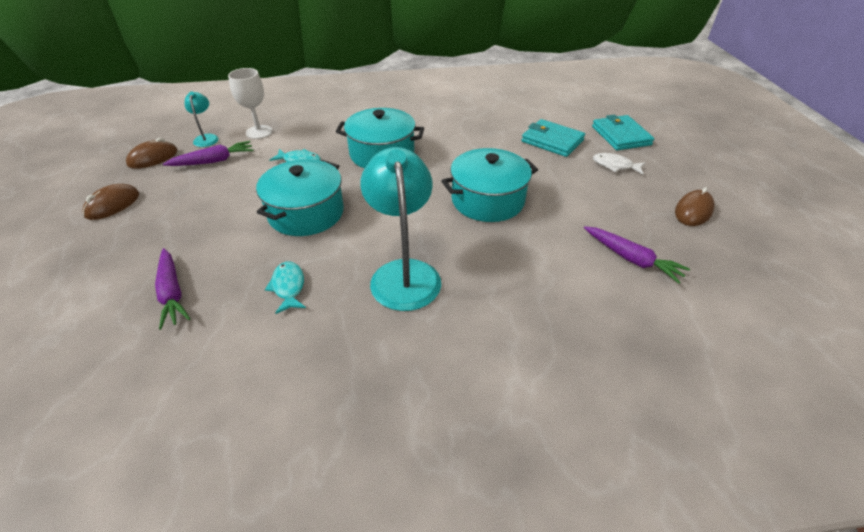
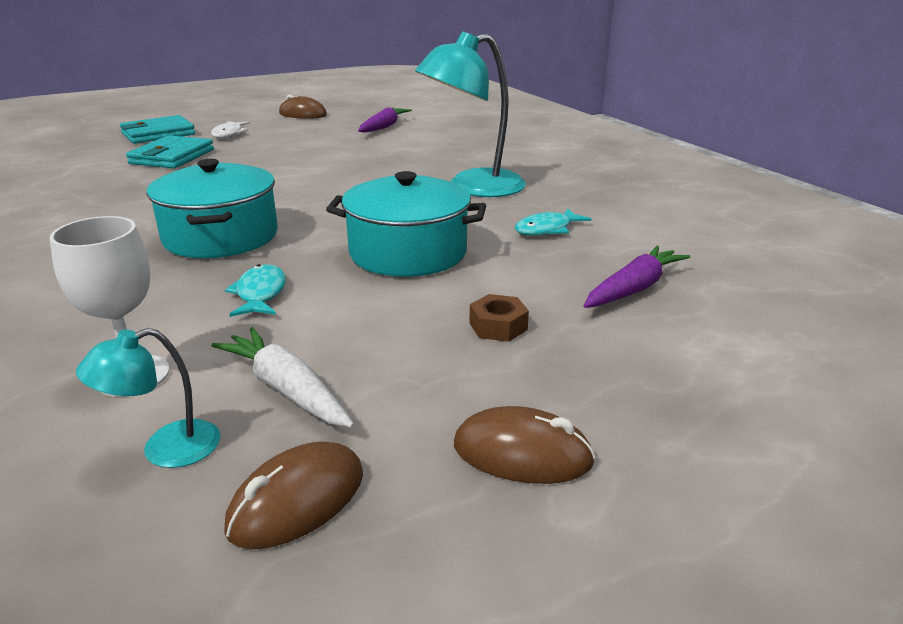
camera: 110 degrees left, 15 degrees down
(153, 158) = (297, 501): brown mouse -> brown mouse turned 75 degrees counterclockwise
(195, 224) = (498, 326): none -> brown nut
(213, 161) = (286, 389): purple carrot -> white carrot
(487, 200) = (321, 171): turquoise pot -> none

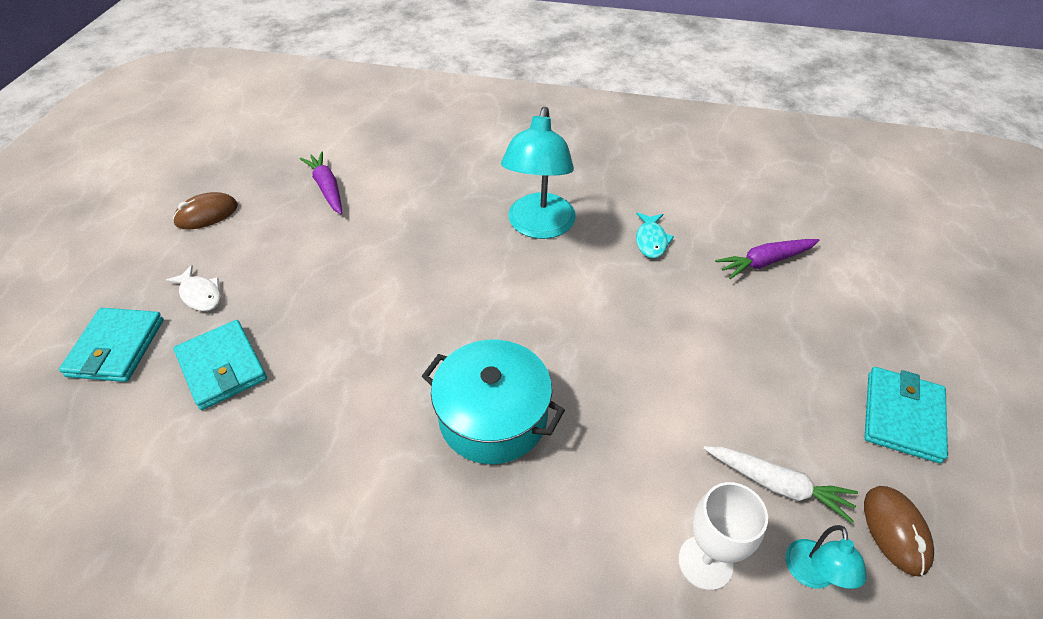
camera: 50 degrees left, 20 degrees up
(260, 294) = (629, 439): turquoise fish -> none
(286, 389) = (777, 485): white carrot -> white carrot turned 150 degrees counterclockwise
(408, 252) = (627, 326): turquoise pot -> none
(498, 326) = (768, 346): brown nut -> none
(522, 454) = (902, 416): brown mouse -> turquoise wallet
(634, 288) = (765, 262): purple carrot -> purple carrot turned 105 degrees counterclockwise

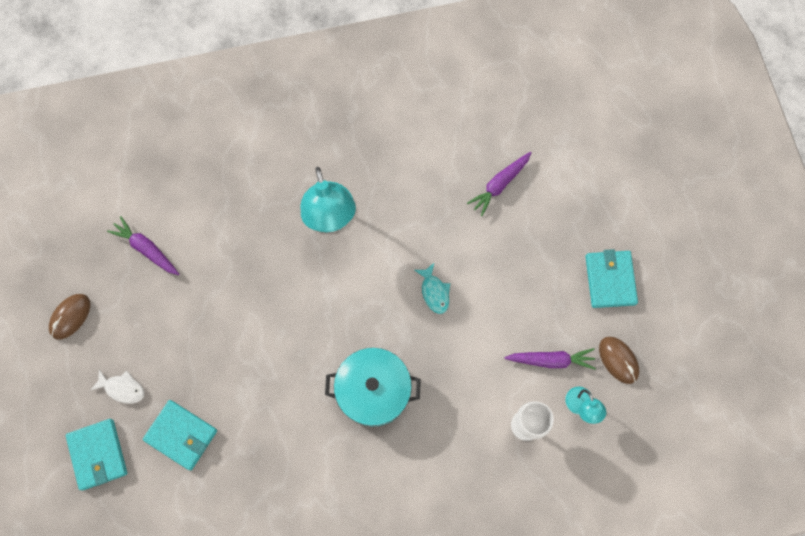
camera: 25 degrees left, 25 degrees up
(651, 240) = (415, 197): turquoise fish -> turquoise fish (434, 292)
(777, 485) = (551, 360): white carrot -> purple carrot

